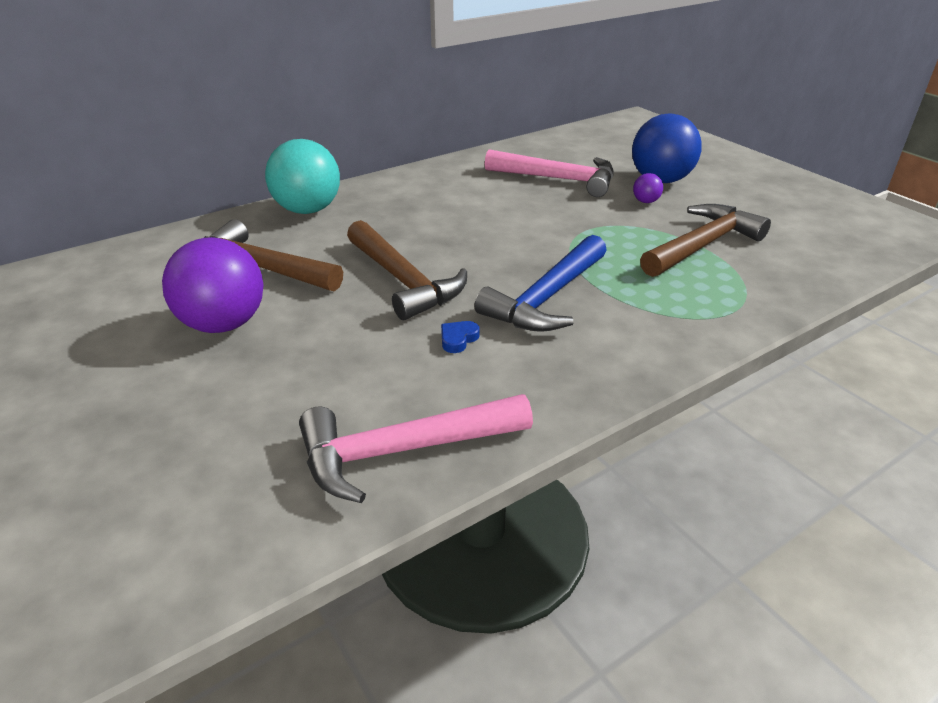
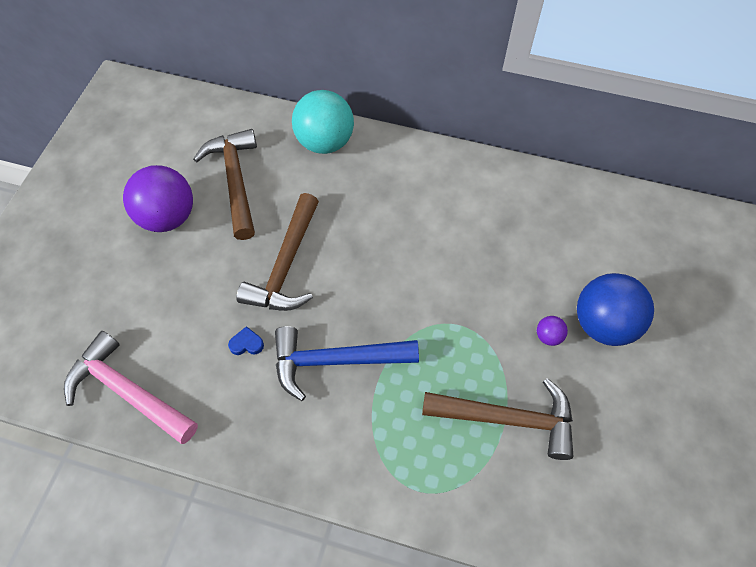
camera: 50 degrees right, 25 degrees up
(558, 179) = (526, 250): pink hammer -> none

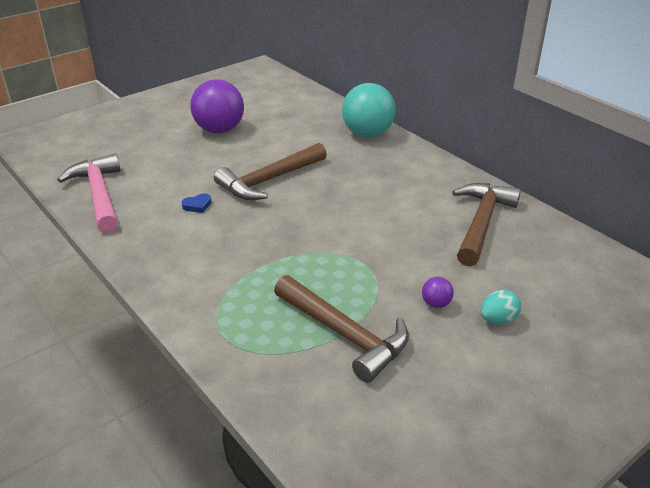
camera: 35 degrees right, 25 degrees down
(235, 181) = (282, 130): brown hammer -> brown hammer (481, 223)
(246, 344) = (197, 205): blue heart -> blue heart turned 120 degrees clockwise
(336, 361) = (247, 240): blue hammer -> none
(603, 324) = (498, 320): blue ball -> turquoise egg

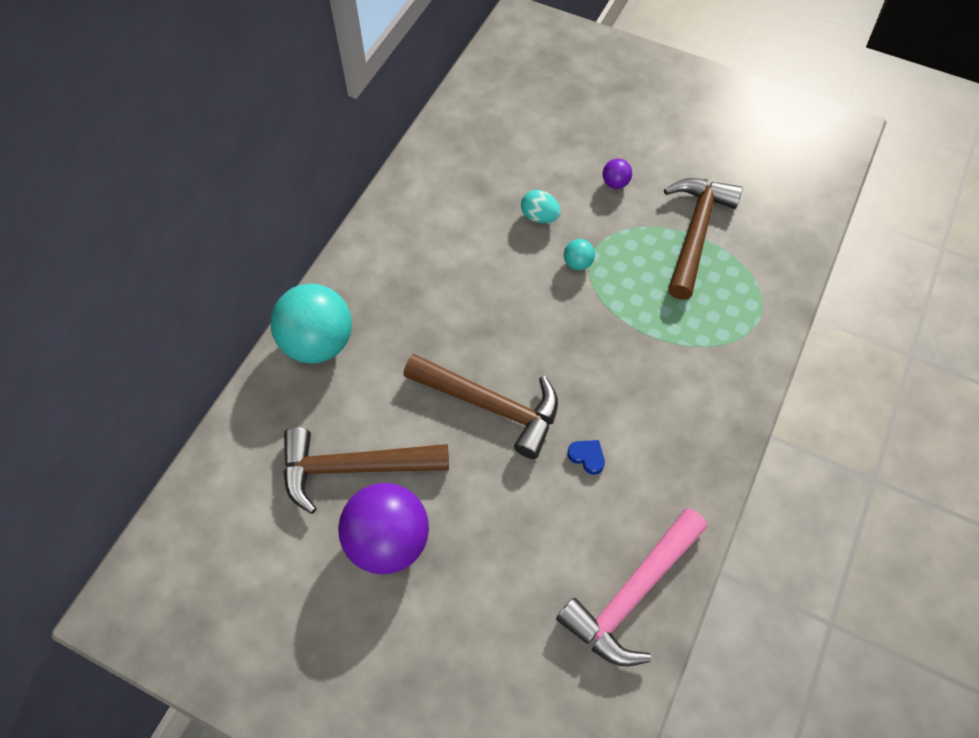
camera: 115 degrees left, 25 degrees up
(358, 252) = (577, 263): none -> turquoise ball
(481, 223) = (470, 179): brown hammer -> brown hammer (354, 468)
(498, 320) = (608, 139): turquoise egg -> turquoise egg (539, 217)

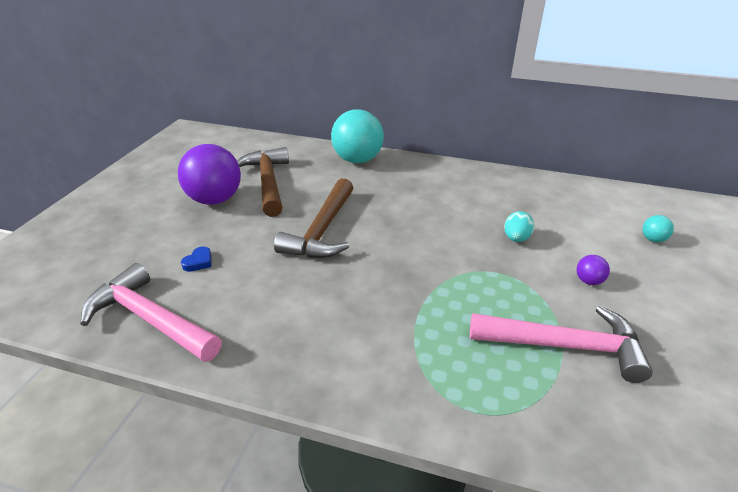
camera: 80 degrees right, 25 degrees down
(577, 263) = (478, 264): turquoise ball -> turquoise ball (653, 239)
(587, 457) = (280, 284): blue heart -> blue heart (199, 262)
(695, 233) = (564, 346): brown hammer -> pink hammer

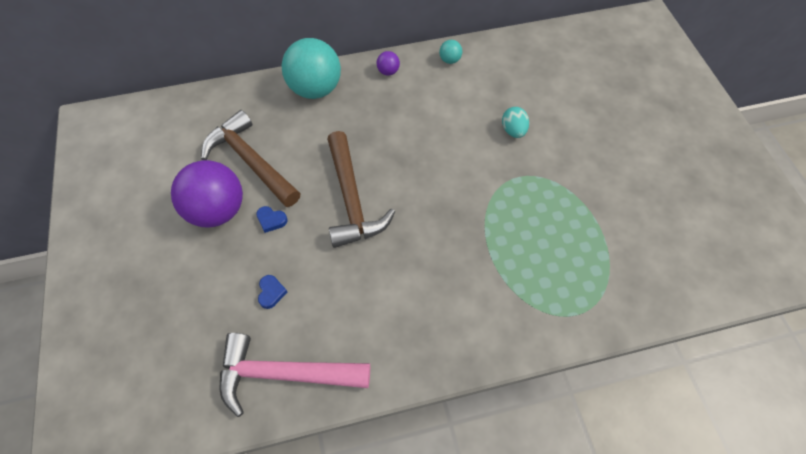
camera: 30 degrees left, 25 degrees up
(246, 219) = (271, 220): none -> blue heart
(564, 346) = (601, 226): pink hammer -> none
(588, 281) = (586, 152): purple ball -> purple ball (388, 71)
(653, 239) = (609, 83): turquoise ball -> turquoise ball (449, 60)

